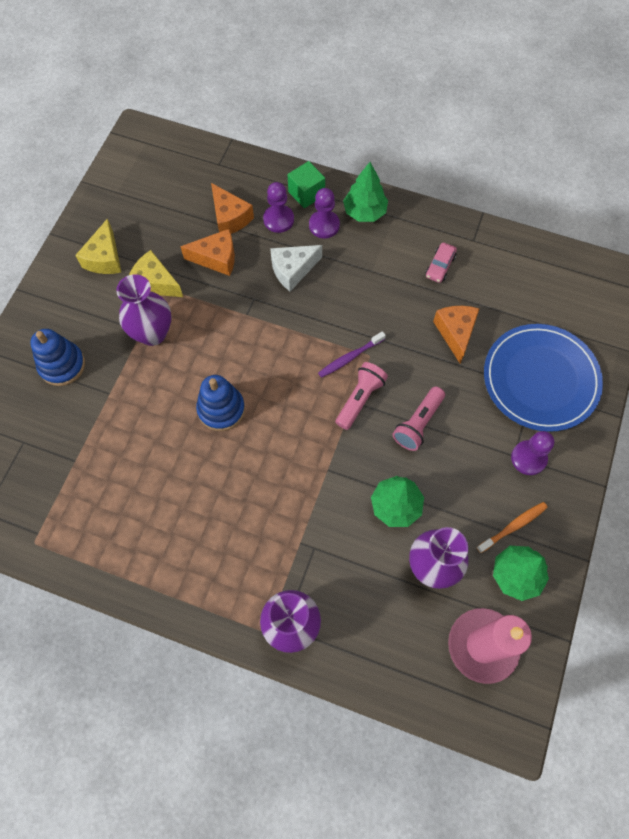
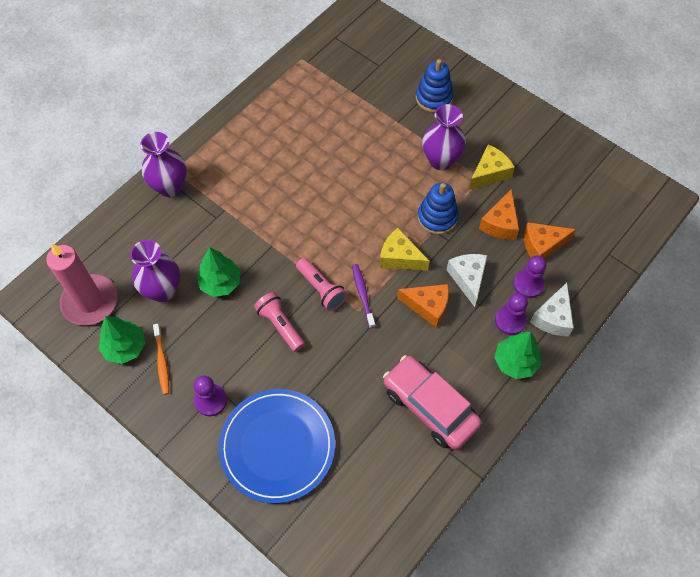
camera: 110 degrees right, 5 degrees down
(105, 258) = (526, 144): yellow cheese -> yellow cheese (399, 257)
(221, 409) = (354, 189): blue stacking toy -> blue stacking toy (437, 217)
(306, 193) = (552, 317): green cube -> white cheese
(440, 266) = (430, 407): pink car -> pink car, size x2.26
(455, 333) = (353, 391): orange cheese -> orange cheese (428, 306)

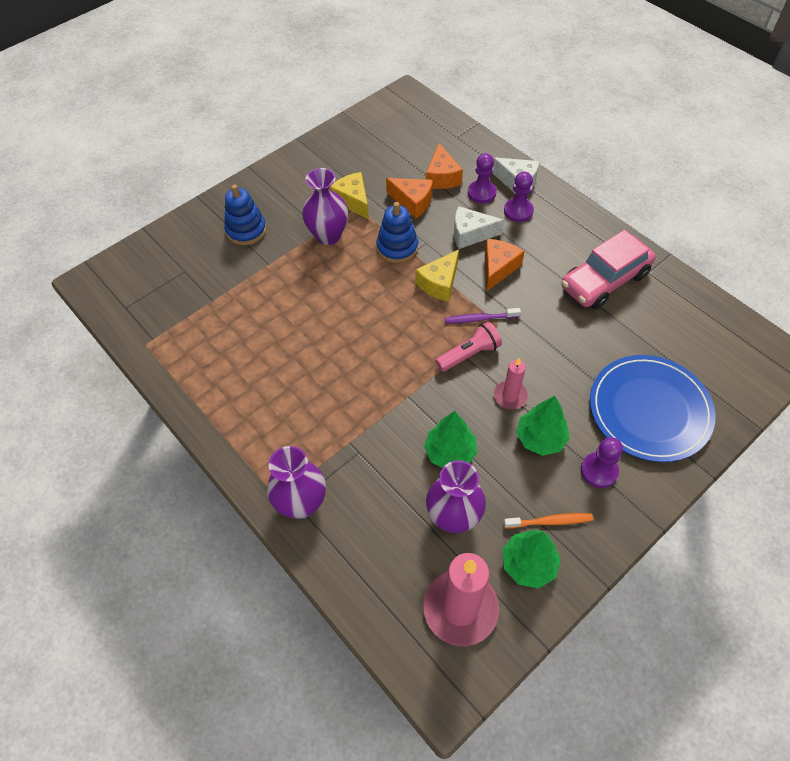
camera: 80 degrees left, 5 degrees down
(280, 325) = (510, 396): pink flashlight -> pink candle
(515, 362) = (560, 214): green tree -> green tree (540, 438)

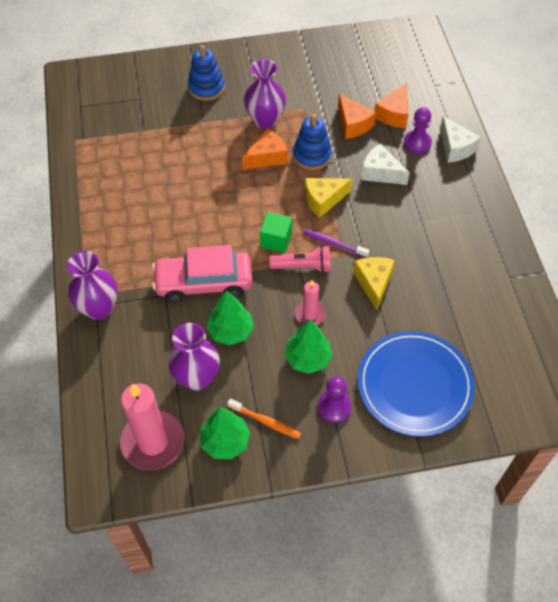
camera: 30 degrees right, 0 degrees up
(353, 201) = (305, 102): yellow cheese -> yellow cheese (374, 283)
(425, 342) = (276, 240): none -> green cube
(498, 268) = (381, 211): orange cheese -> orange cheese (267, 157)
(518, 211) = (436, 172): purple pawn -> none
(604, 280) = (464, 265): pink car -> pink car (204, 283)

